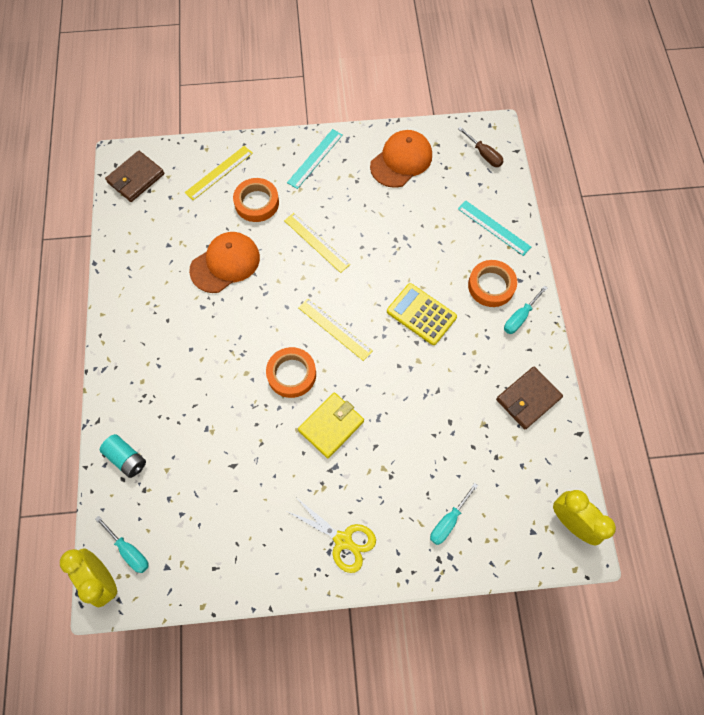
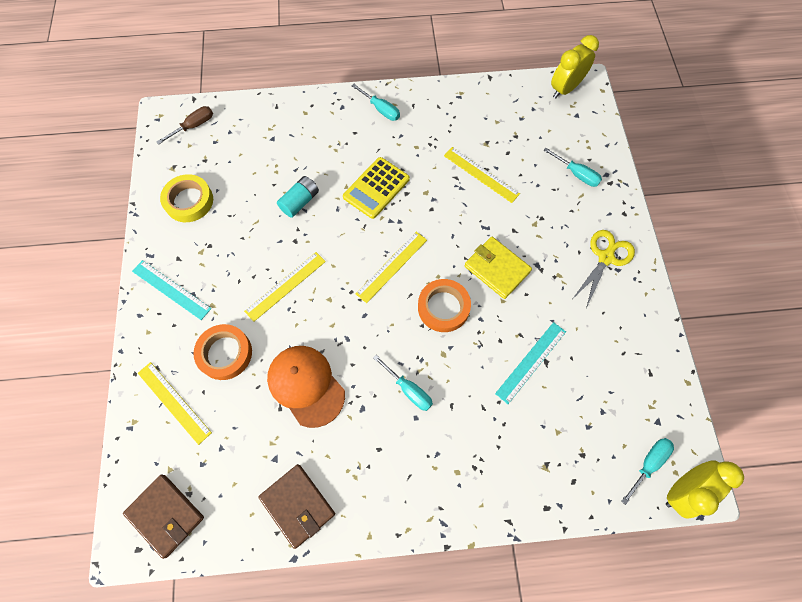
camera: 90 degrees left, 0 degrees up
(126, 458) = (550, 479): turquoise battery -> turquoise battery (300, 202)
(215, 343) = (408, 389): none -> turquoise screwdriver
(401, 161) = (189, 201): orange cap -> yellow tape
(443, 416) = (481, 174): none -> yellow ruler
(491, 286) = (347, 129): orange tape -> none
(493, 228) = (283, 123): turquoise ruler -> turquoise ruler (531, 362)
(528, 399) = (460, 109): brown wallet -> brown wallet (298, 505)

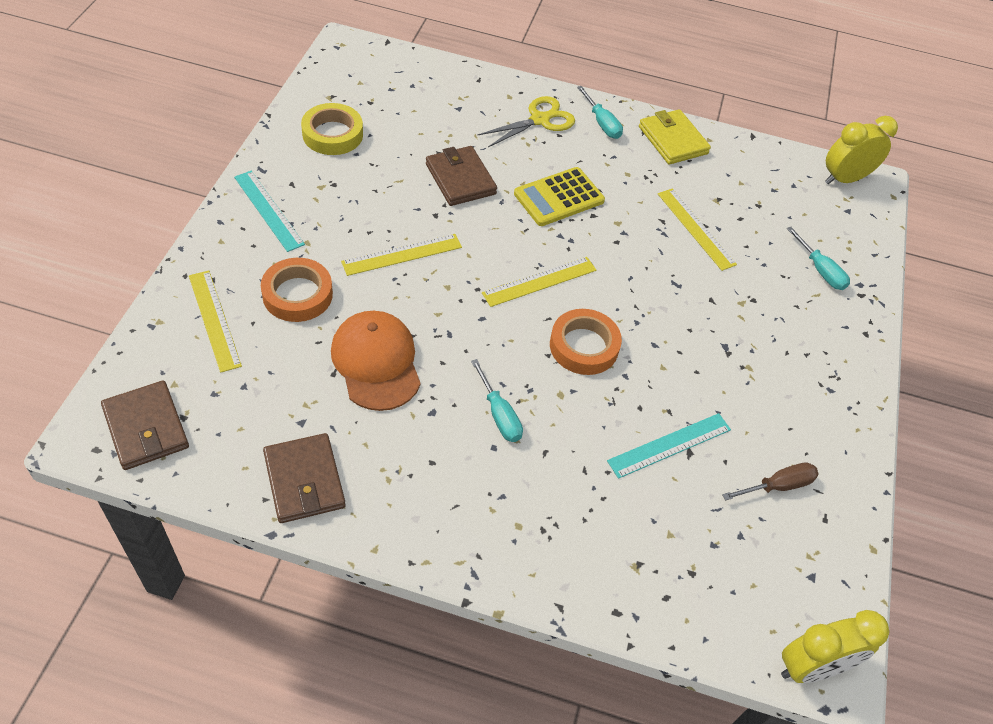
camera: 15 degrees right, 15 degrees down
(193, 126) = (374, 67): brown screwdriver -> brown screwdriver (777, 486)
(300, 202) = (460, 179): turquoise battery -> brown wallet
(497, 269) = (670, 331): yellow wallet -> yellow wallet (672, 140)
(605, 258) = (819, 371): yellow scissors -> yellow scissors (539, 120)
(648, 464) = (777, 619): turquoise screwdriver -> none

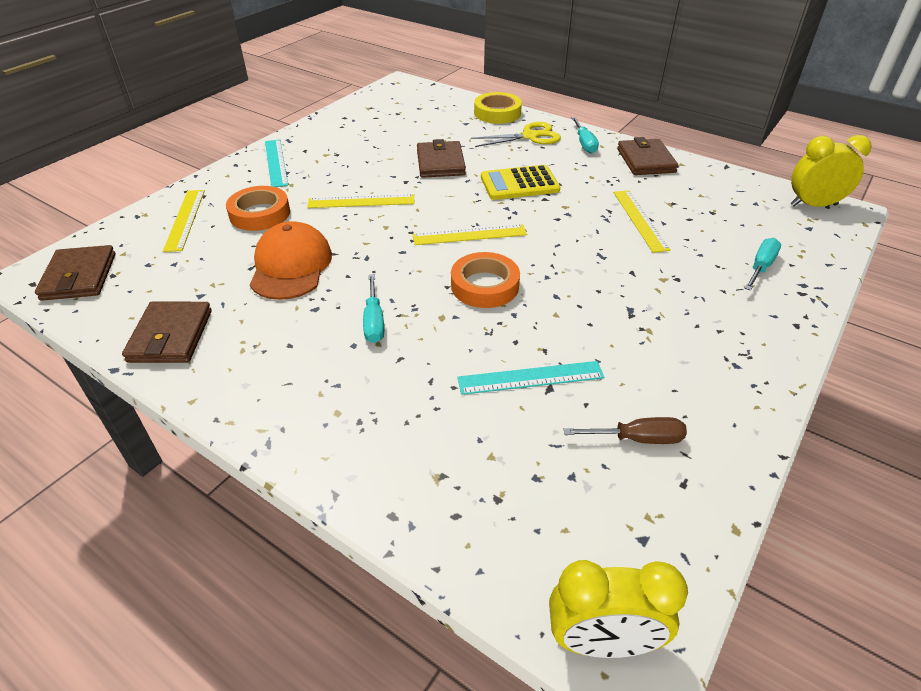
camera: 25 degrees right, 10 degrees down
(332, 134) = (356, 127): yellow tape -> yellow tape (497, 113)
(672, 140) = (645, 160): yellow wallet -> brown wallet
(820, 270) = (760, 267): turquoise screwdriver -> turquoise screwdriver turned 135 degrees counterclockwise

